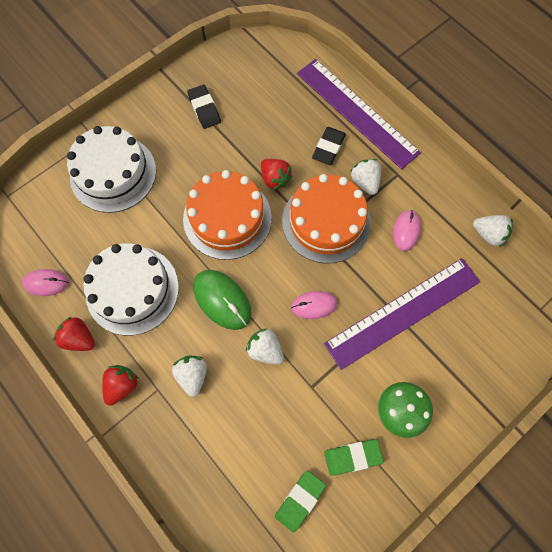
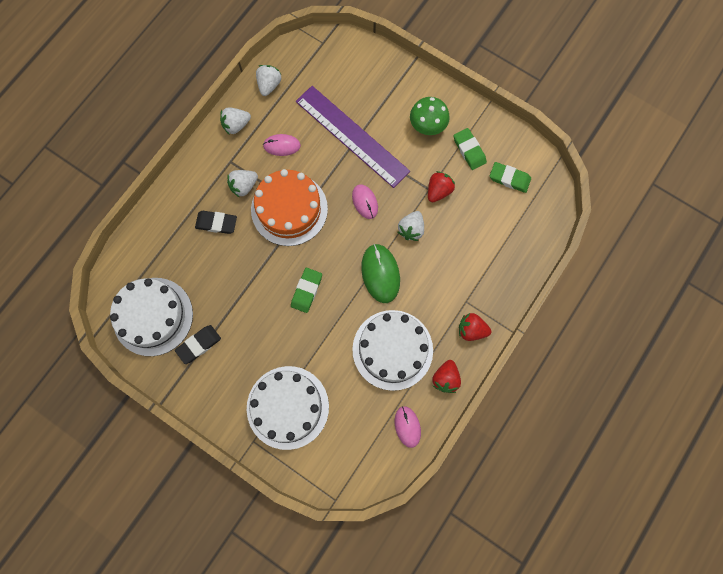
camera: 105 degrees left, 5 degrees up
(192, 375) = (447, 278): white strawberry -> white strawberry (236, 125)
(222, 300) = (380, 274): green mouse -> green mouse turned 45 degrees counterclockwise
(227, 218) = (306, 291): orange cake -> green eraser
(246, 76) = (153, 316): none -> white cake
(275, 179) = (258, 261): red strawberry -> red strawberry (438, 191)
(356, 112) = (174, 207): purple ruler -> none

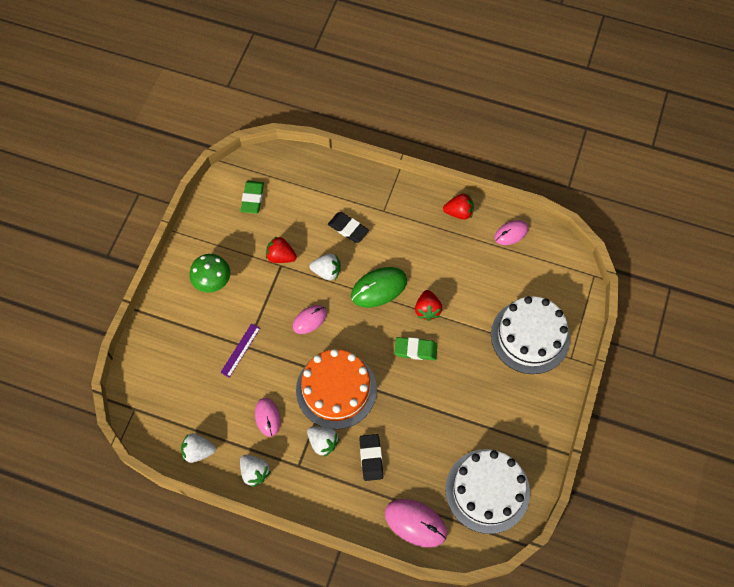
camera: 105 degrees left, 10 degrees down
(147, 245) = (415, 523): none -> pink mouse
(199, 345) = (500, 435): black eraser -> black eraser (348, 229)
(352, 136) = (240, 350): purple ruler -> purple ruler, size x0.41
(392, 349) = (447, 261): white cake -> none
(469, 150) = (231, 238): green eraser -> none
(471, 330) = (408, 201): red strawberry -> red strawberry (427, 310)

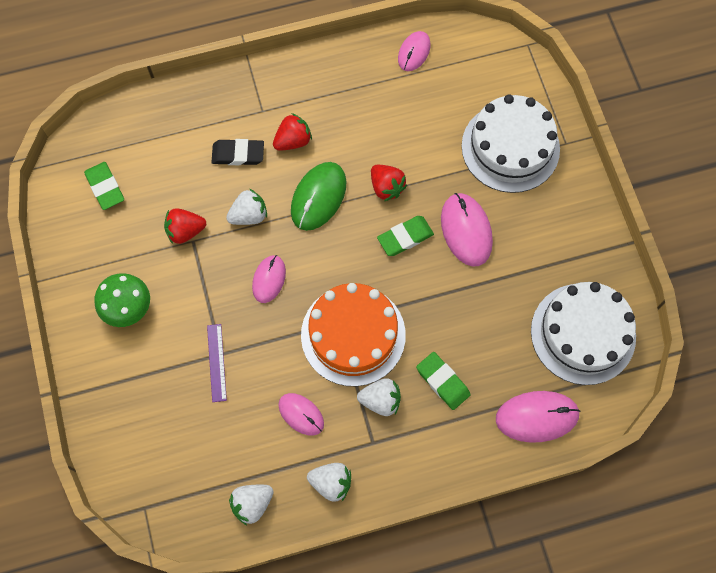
camera: 35 degrees left, 5 degrees up
(371, 458) = (442, 382): black eraser -> green eraser
(459, 212) = (344, 63): red strawberry -> red strawberry (293, 141)
(459, 371) = (466, 230): none -> pink mouse

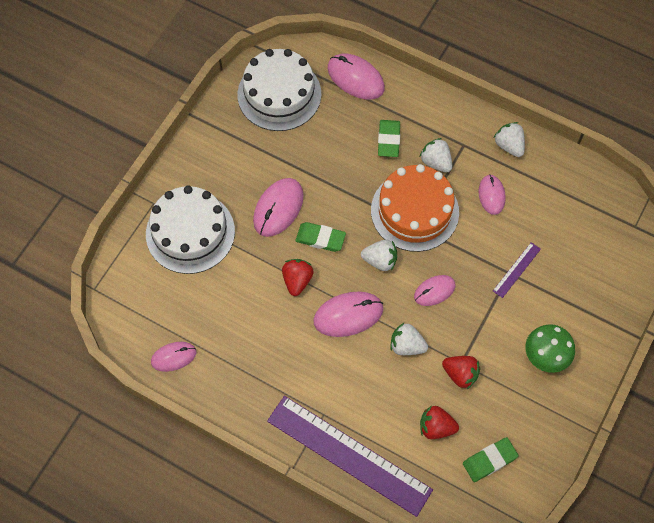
camera: 135 degrees left, 5 degrees down
(105, 187) = (489, 460): green eraser -> green eraser turned 45 degrees clockwise
(215, 100) = (349, 455): none -> purple ruler
(238, 154) = (372, 397): black eraser -> none
(252, 503) = (566, 174): white strawberry -> white strawberry (380, 260)
(293, 141) = (325, 371): red strawberry -> red strawberry (436, 427)
(318, 197) = (348, 315): green mouse -> pink mouse

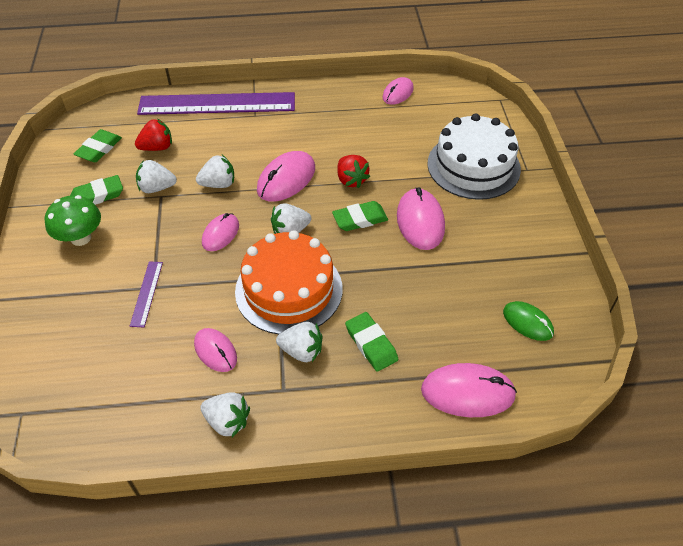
camera: 145 degrees right, 15 degrees down
(279, 94) = (527, 322): white cake -> green mouse
(460, 374) = (157, 188): red strawberry -> white strawberry
(514, 397) = (97, 195): none -> green eraser

